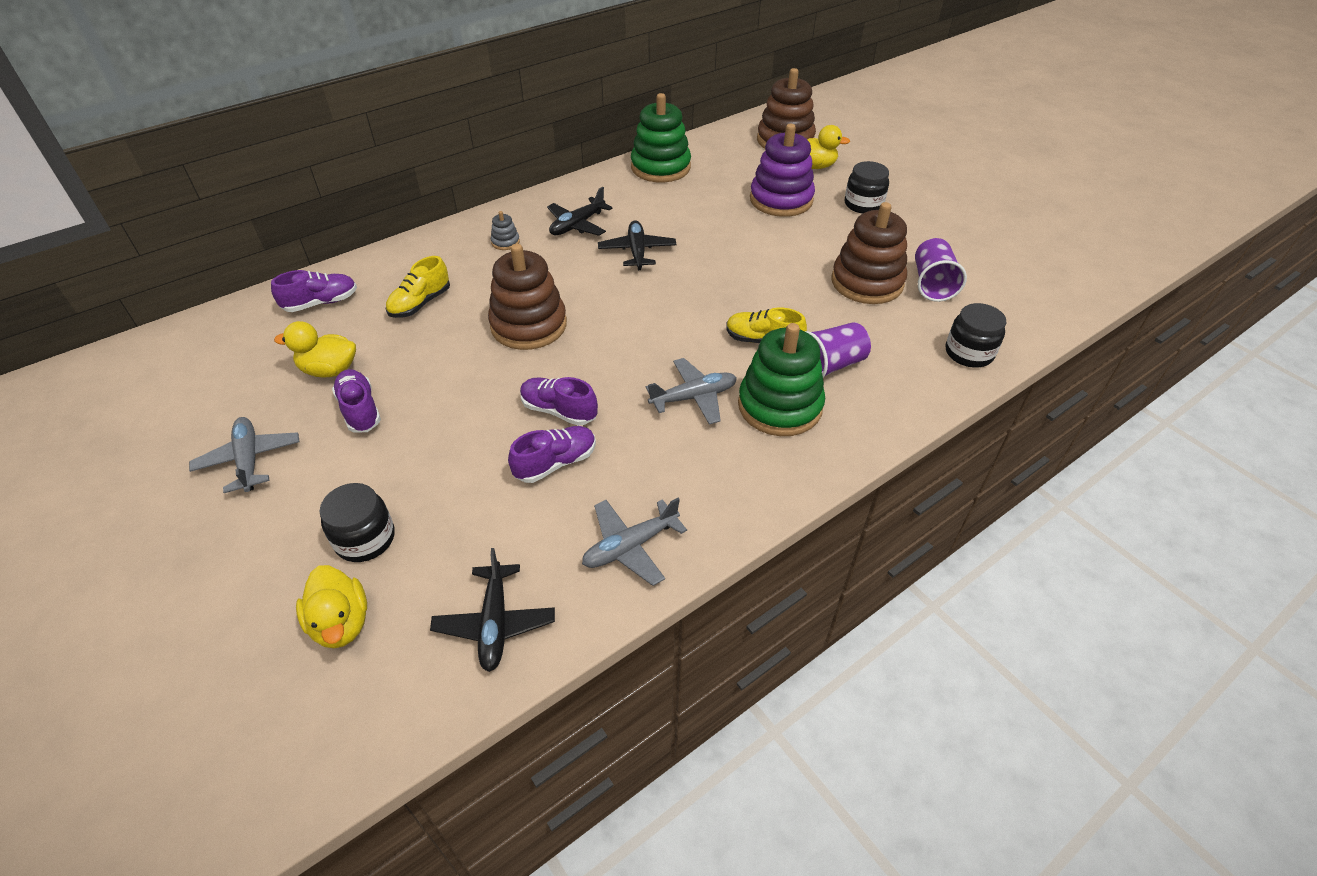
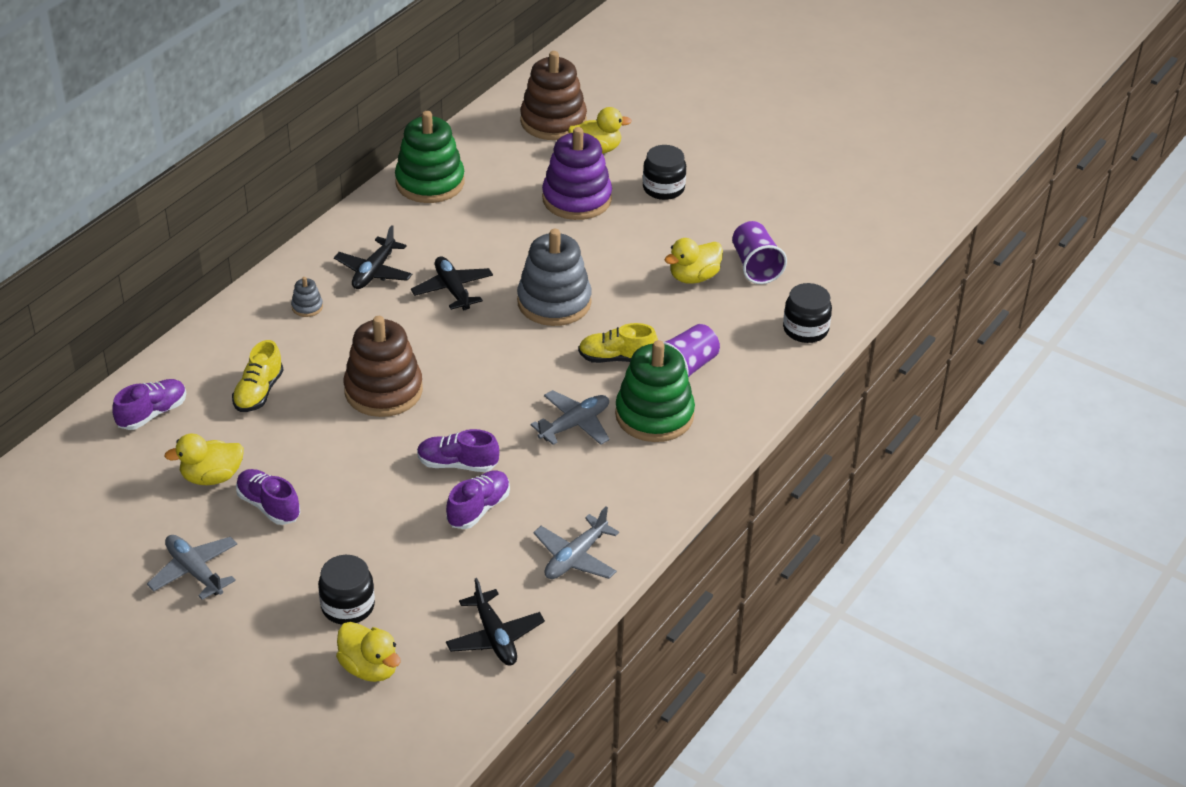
camera: 20 degrees left, 5 degrees down
(724, 279) = (554, 302): none -> grey stacking toy
(867, 282) = (694, 277): brown stacking toy -> yellow duck

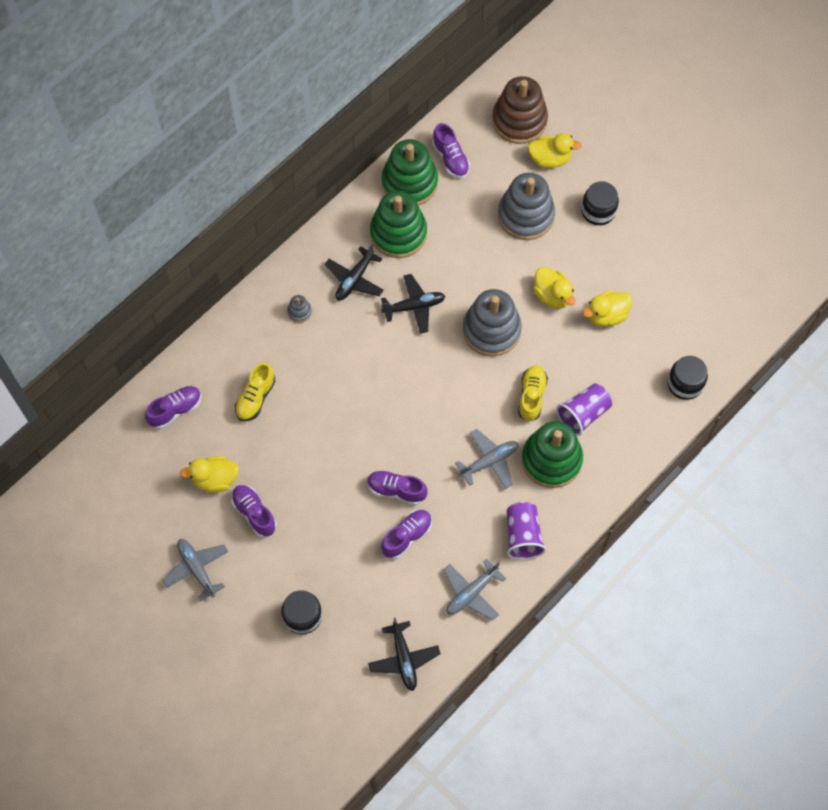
camera: 10 degrees right, 25 degrees up
(370, 668) = (312, 674): yellow duck -> yellow duck (552, 295)
(383, 390) = (349, 408): brown stacking toy -> none
(423, 227) = (398, 233): none -> green stacking toy
(453, 290) = (414, 306): black plane -> black plane turned 90 degrees clockwise
(476, 159) = (450, 159): none -> purple shoe
(577, 199) = (525, 215): purple stacking toy -> grey stacking toy
(616, 358) = (531, 396): yellow shoe -> yellow shoe turned 90 degrees clockwise
(755, 266) = (658, 309): purple cup -> purple cup (522, 535)

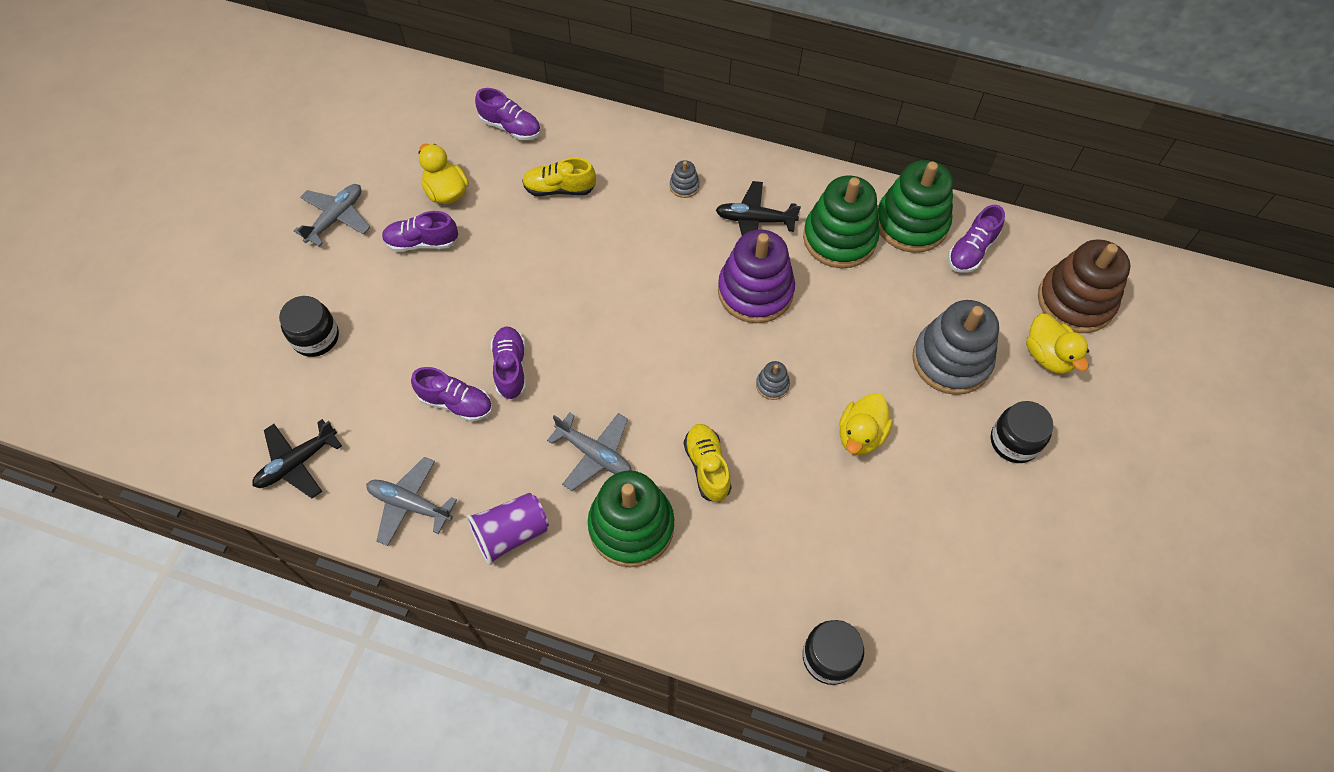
camera: 65 degrees right, 5 degrees down
(254, 513) = (422, 242): purple shoe -> purple shoe turned 120 degrees counterclockwise
(414, 306) = (755, 291): black plane -> purple stacking toy
(491, 330) = (772, 385): grey stacking toy -> grey stacking toy, size x0.42
(531, 396) = (707, 467): yellow shoe -> yellow shoe turned 90 degrees counterclockwise
(583, 414) = (715, 539): purple cup -> none
(606, 315) = (871, 511): yellow duck -> none

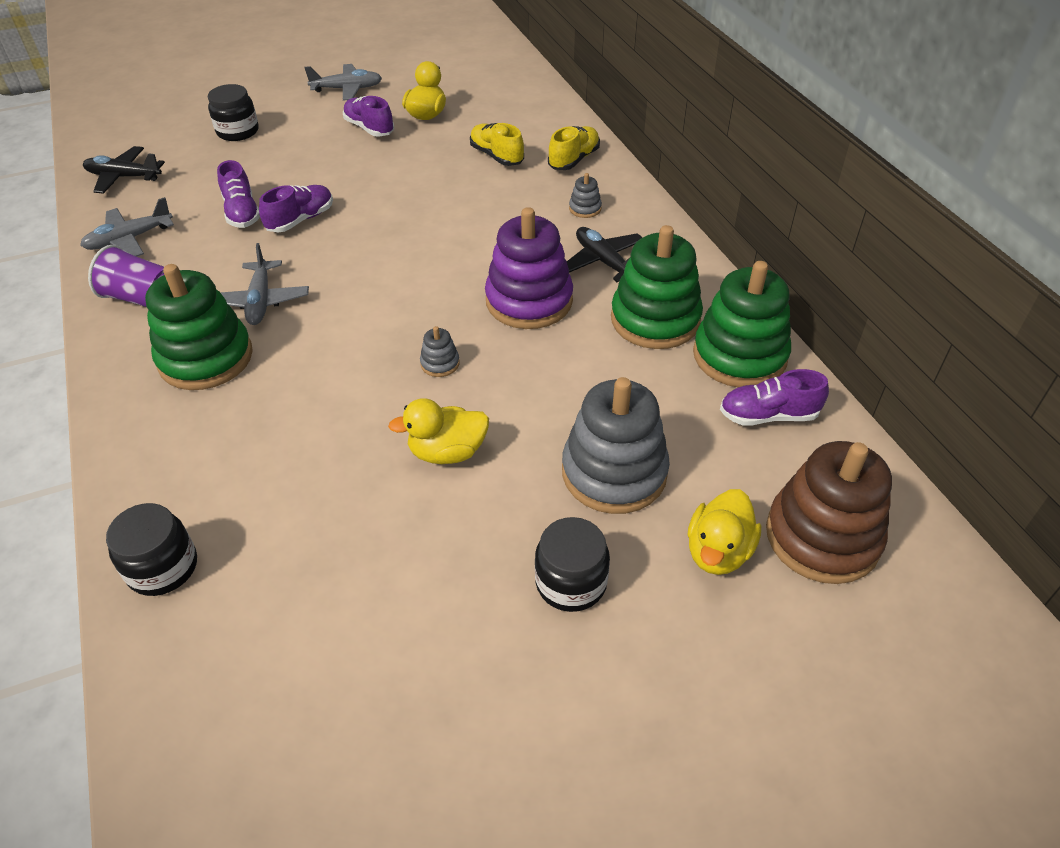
camera: 50 degrees right, 15 degrees down
(410, 504) = (130, 239): grey plane -> grey plane turned 105 degrees counterclockwise
(511, 127) = (522, 109): purple shoe -> none
(707, 467) = (309, 370): yellow shoe -> yellow shoe (574, 160)

